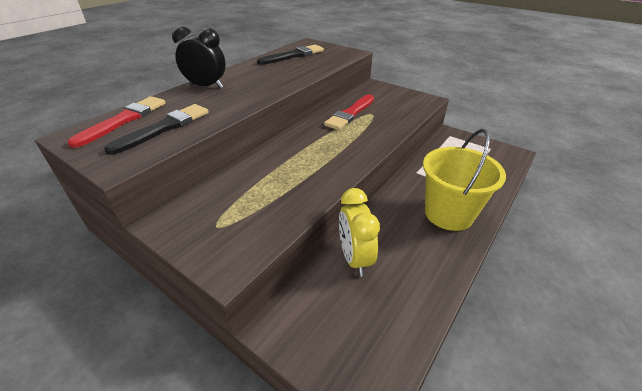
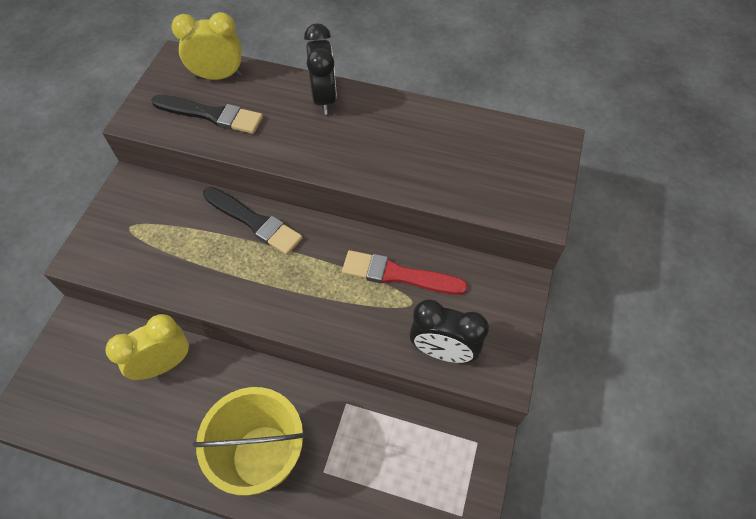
camera: 70 degrees right, 20 degrees up
(124, 120) = (218, 76): red brush -> yellow clock
(293, 55) = (480, 144): black brush -> black brush (254, 222)
(407, 111) = (442, 351): none -> black clock

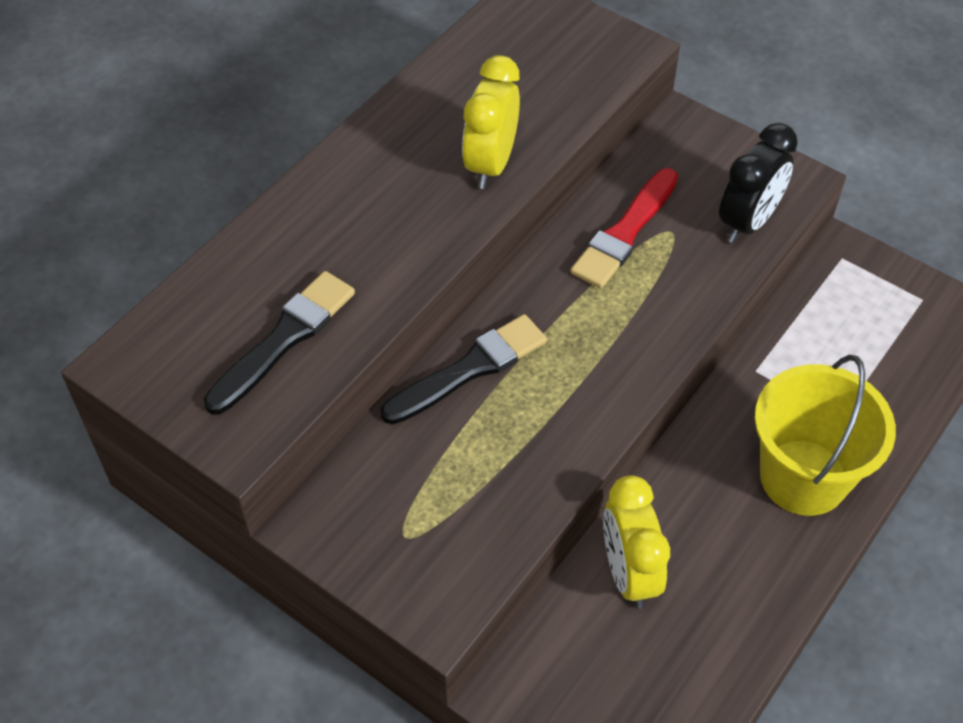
camera: 70 degrees left, 5 degrees down
(218, 76) = (200, 314): yellow clock -> yellow clock (490, 164)
(324, 98) = (326, 196): black clock -> none

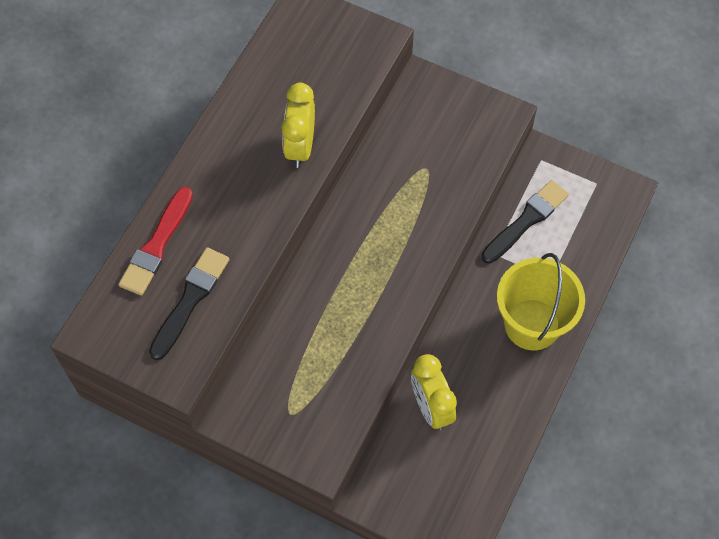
camera: 10 degrees left, 10 degrees up
(469, 369) = (310, 292): black brush -> black brush (526, 220)
(625, 233) = (395, 174): red brush -> red brush (156, 245)
(748, 222) = (476, 153): black clock -> none

